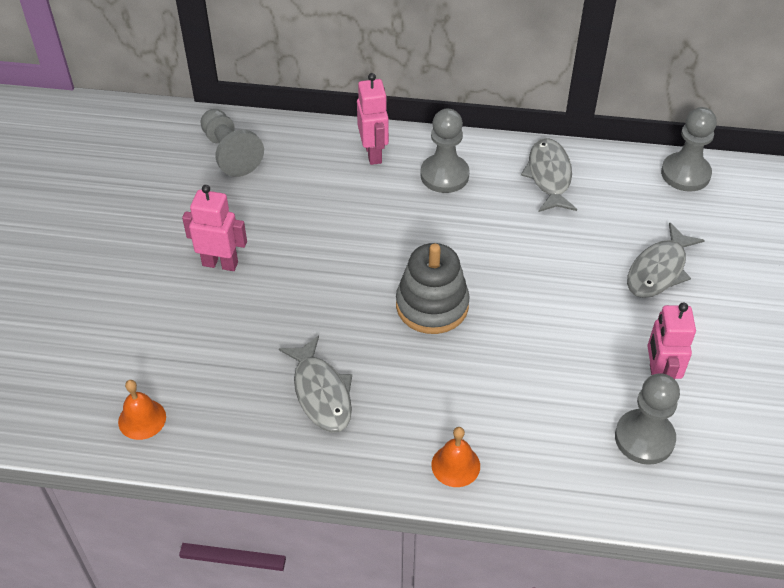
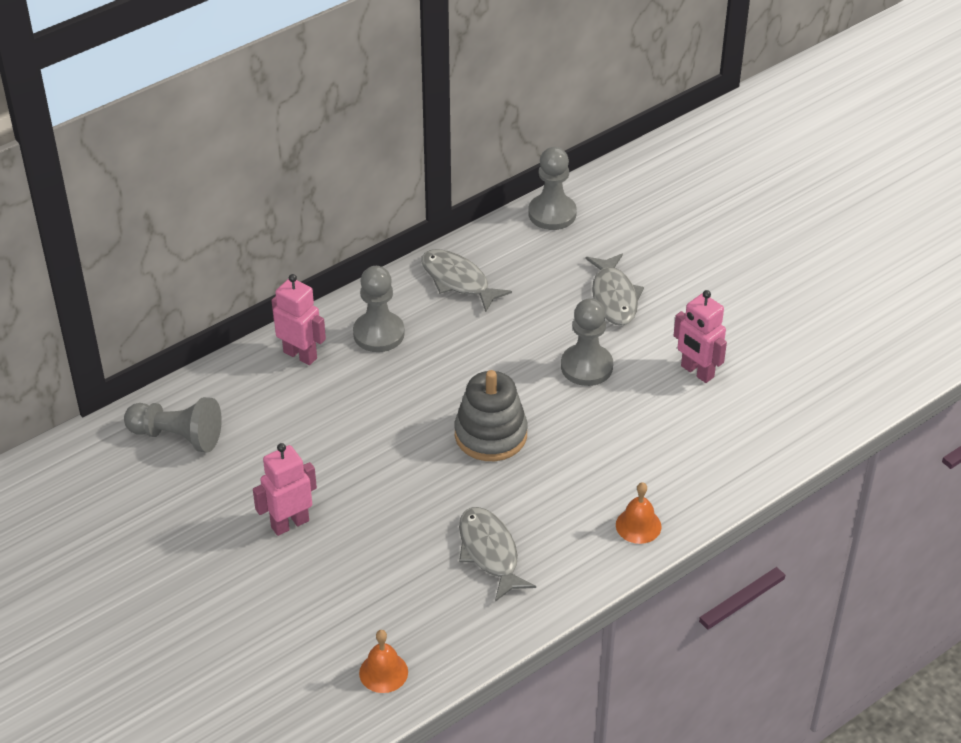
camera: 45 degrees left, 5 degrees down
(321, 393) = (490, 552): grey fish -> grey fish turned 135 degrees counterclockwise
(644, 438) = (731, 416): grey pawn -> grey pawn (586, 367)

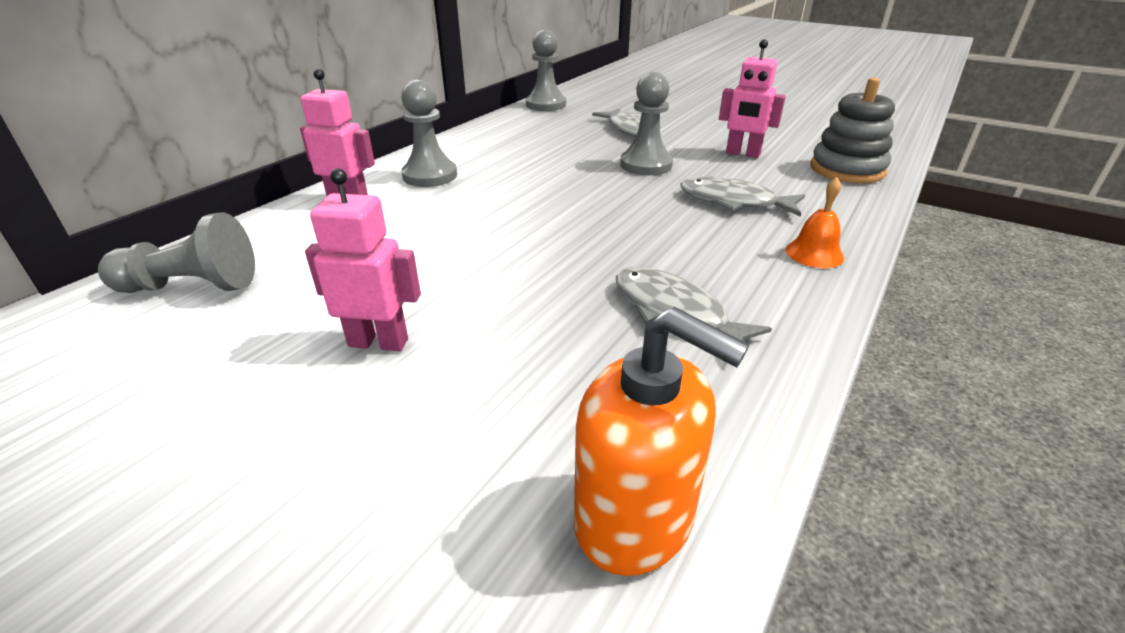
camera: 20 degrees left, 10 degrees down
(289, 523) = (378, 342): pink robot -> pink robot turned 60 degrees clockwise
(383, 672) = (635, 519): orange bell -> orange soap dispenser
(458, 281) = (490, 140): grey fish -> grey fish (733, 202)
(490, 435) = (592, 218): grey stacking toy -> grey stacking toy (847, 169)

